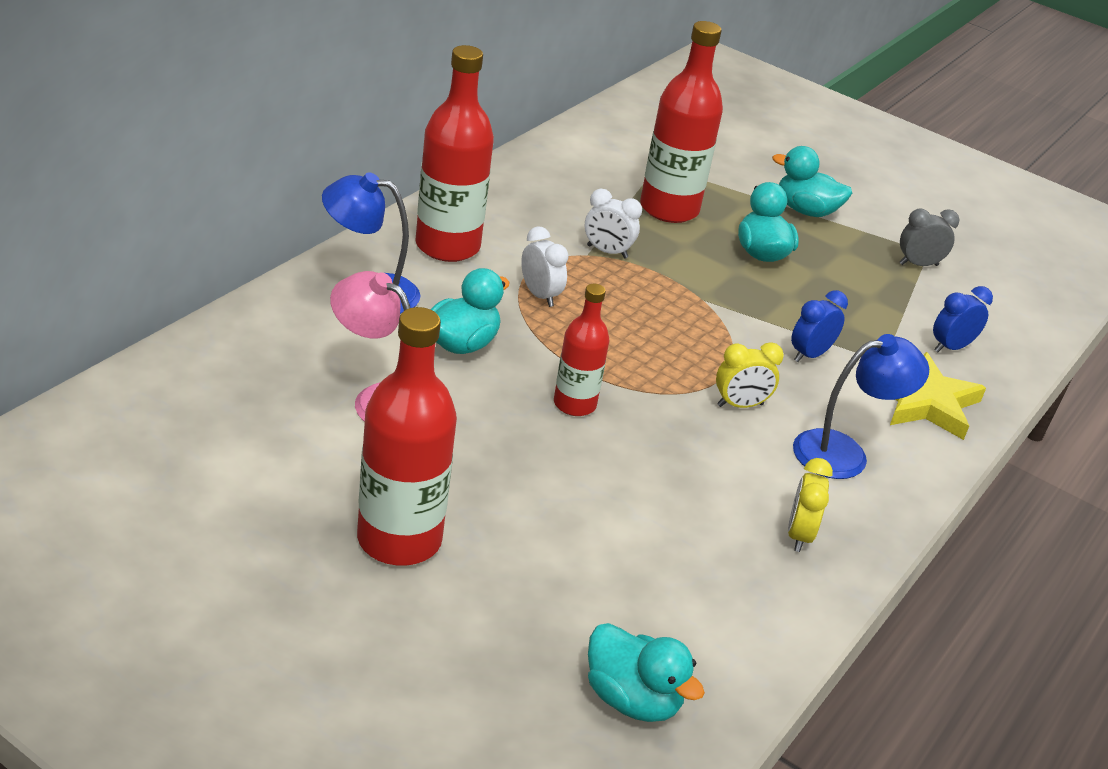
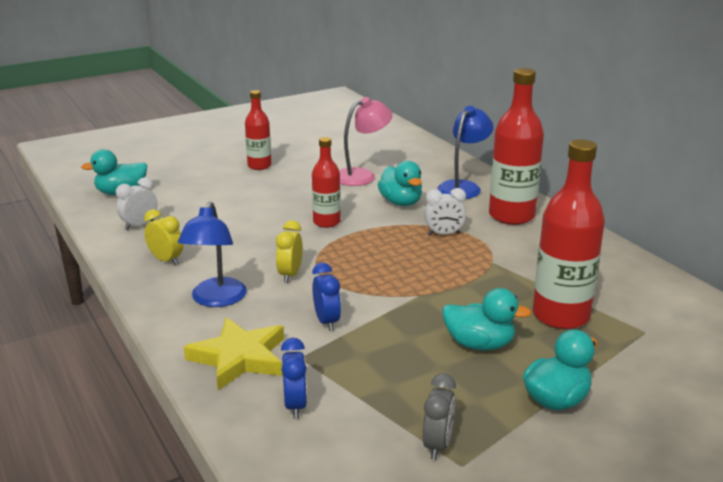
camera: 120 degrees right, 10 degrees down
(399, 540) = (259, 166): red bottle -> red bottle, size x0.59
(607, 252) = (494, 271): white clock -> white clock (139, 225)

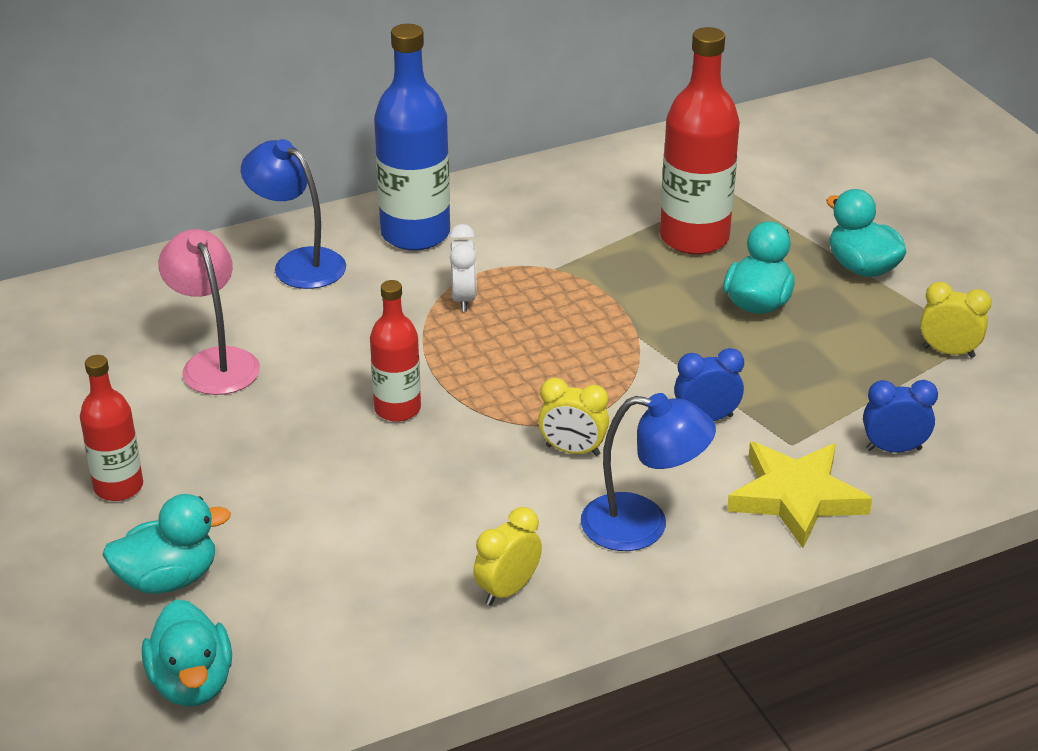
camera: 85 degrees left, 10 degrees up
(139, 225) = (360, 638): white clock -> none
(401, 202) = (341, 329): turquoise duck -> turquoise duck (168, 579)
(437, 445) = (948, 352): grey clock -> yellow clock
(511, 216) = (415, 234): red bottle -> blue bottle

